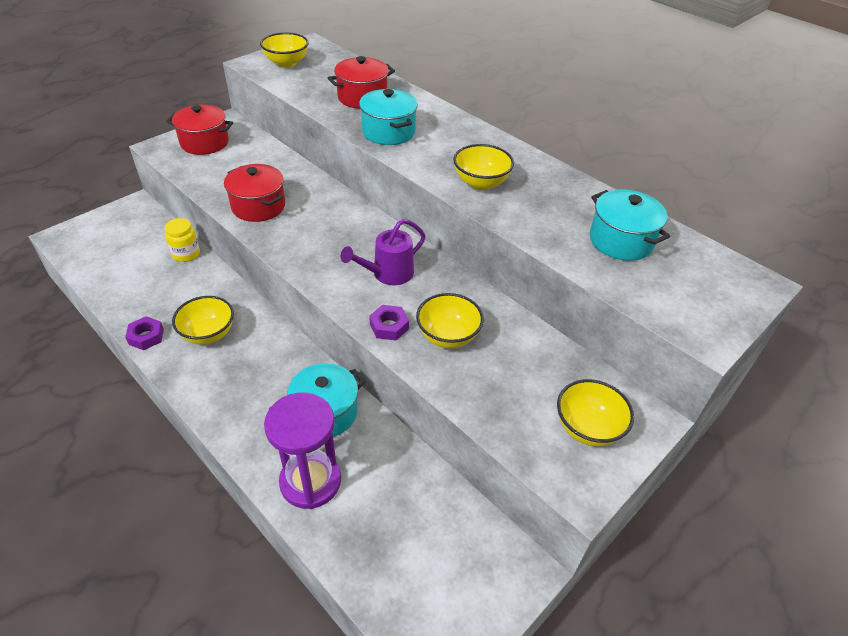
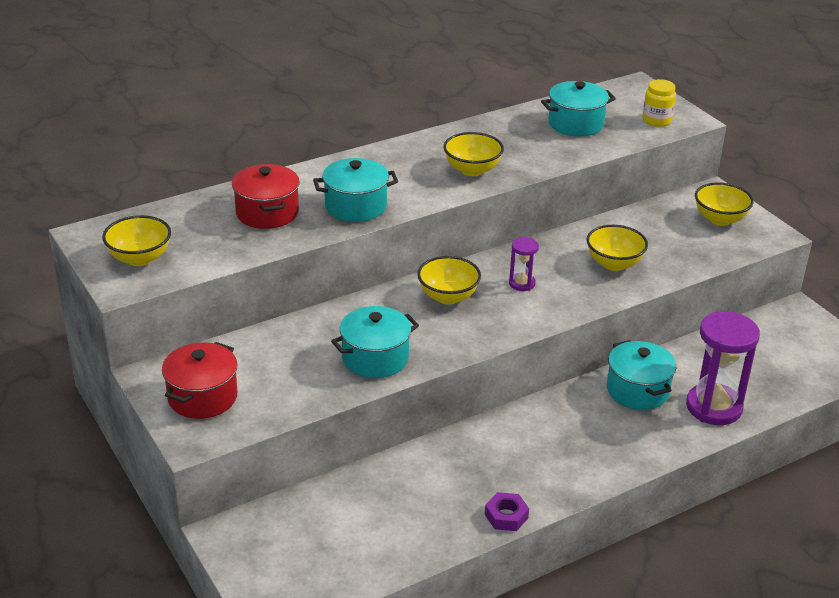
camera: 75 degrees left, 10 degrees down
(186, 254) = (359, 482): yellow jar -> yellow jar (656, 120)
(208, 334) = (513, 465): yellow bowl -> yellow bowl (448, 297)
(258, 206) = (375, 358): red pot -> turquoise pot
(388, 274) = (522, 283): purple watering can -> purple hourglass
(389, 326) = (596, 293): purple nut -> none

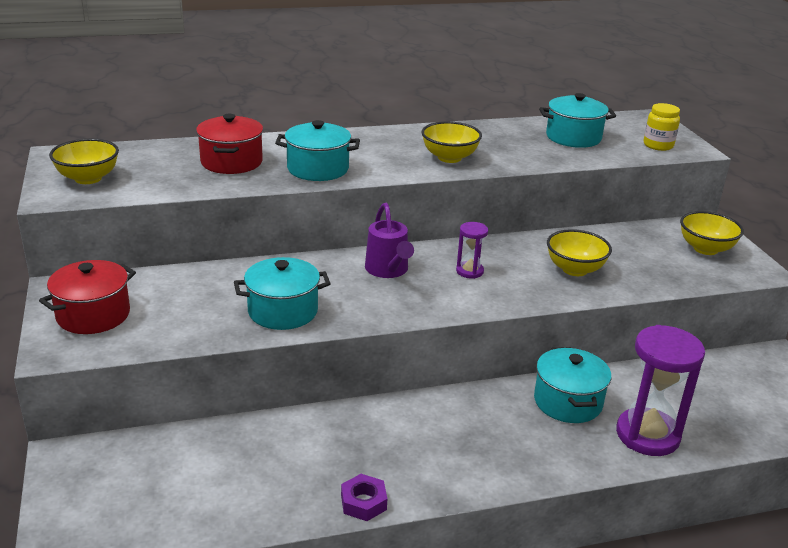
camera: 15 degrees right, 5 degrees down
(448, 297) = (388, 270): yellow bowl -> purple watering can

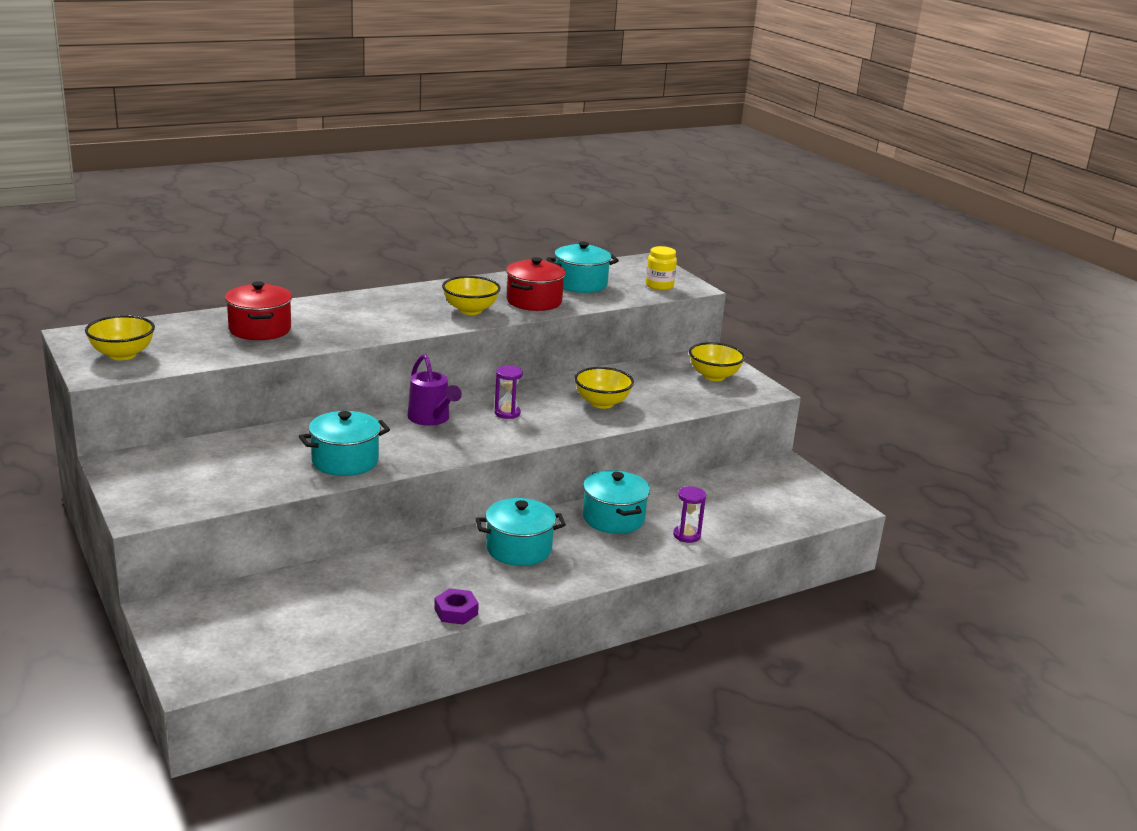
camera: 15 degrees left, 5 degrees down
(93, 315) = (162, 481): red pot -> red pot (534, 301)
(318, 169) = (348, 329): turquoise pot -> turquoise pot (519, 549)
(647, 435) = (687, 535): purple hourglass -> purple hourglass, size x0.49

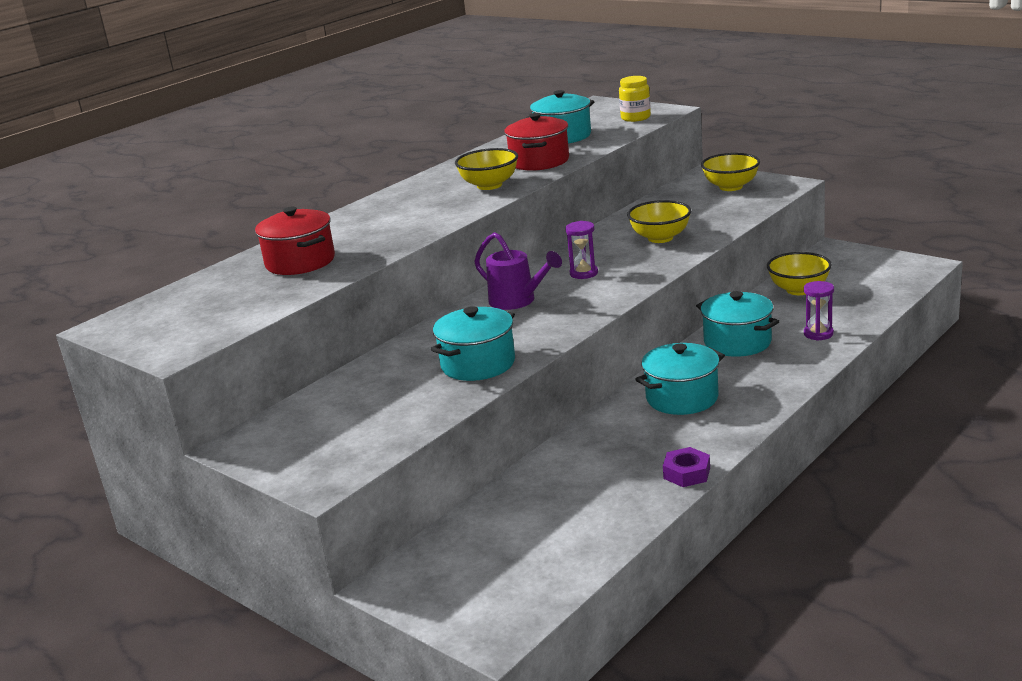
camera: 15 degrees left, 0 degrees up
(122, 355) = (180, 327): yellow bowl -> yellow bowl (799, 290)

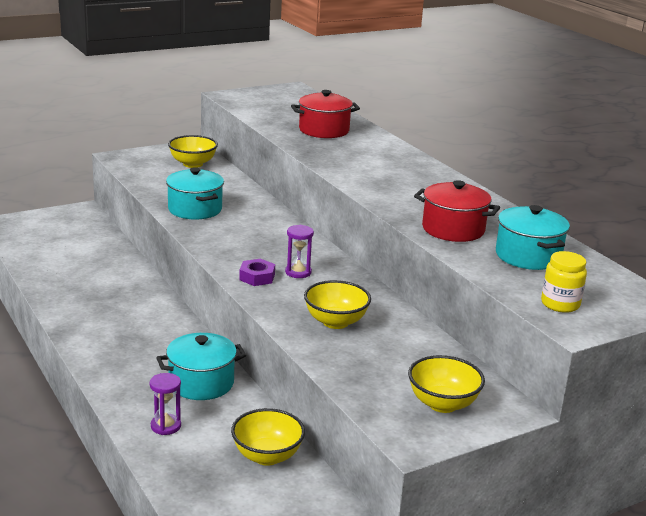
camera: 105 degrees right, 0 degrees up
(489, 185) = (408, 200): yellow bowl -> yellow bowl (193, 164)
(518, 301) = (278, 240): purple watering can -> none
(682, 398) = (146, 331): turquoise pot -> none
(687, 473) = (55, 303): purple nut -> purple nut (257, 277)

